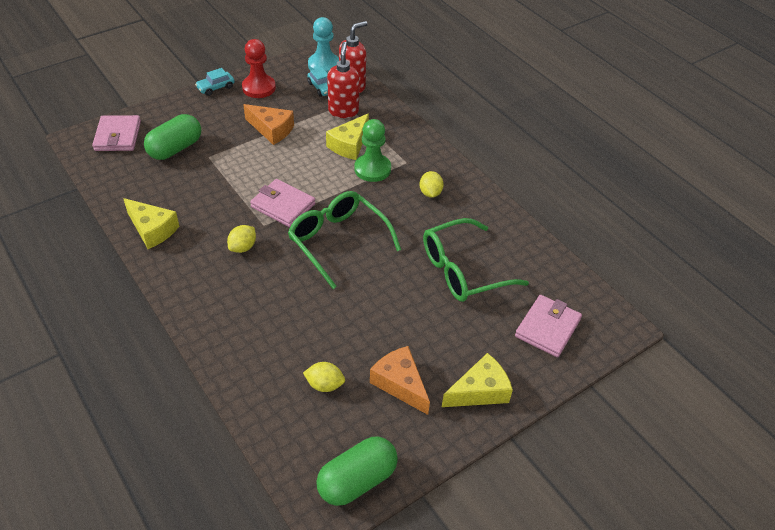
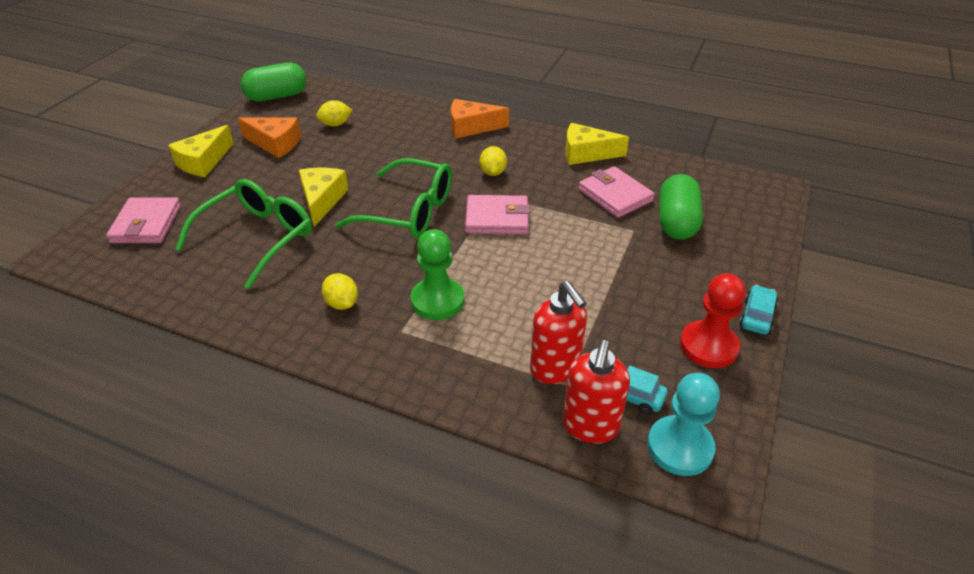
camera: 150 degrees right, 5 degrees down
(118, 136) = (749, 208): pink wallet -> pink wallet (615, 195)
(271, 130) = (611, 292): orange cheese -> orange cheese (471, 127)
(349, 145) = (495, 319): yellow cheese -> yellow cheese (322, 200)
(357, 480) = (277, 96): green capsule -> green capsule turned 45 degrees clockwise

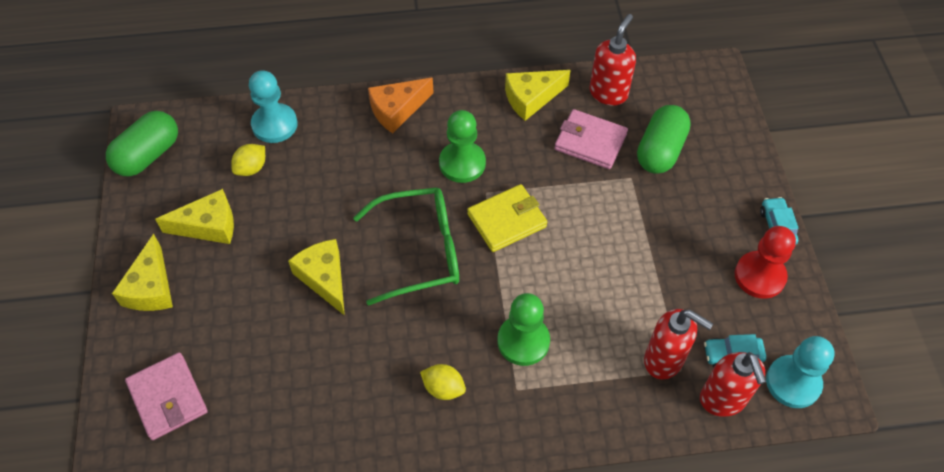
camera: 30 degrees left, 15 degrees up
(258, 238) = (300, 356): green glasses -> none
(275, 144) = (208, 226): orange cheese -> yellow cheese
(375, 107) = (274, 125): none -> turquoise pawn
(493, 172) = (462, 163): yellow lemon -> green pawn
(497, 218) = (507, 220): pink wallet -> yellow wallet
(658, 171) = (608, 93): none -> red soap dispenser
(676, 222) = (660, 151): green capsule -> green capsule turned 45 degrees clockwise

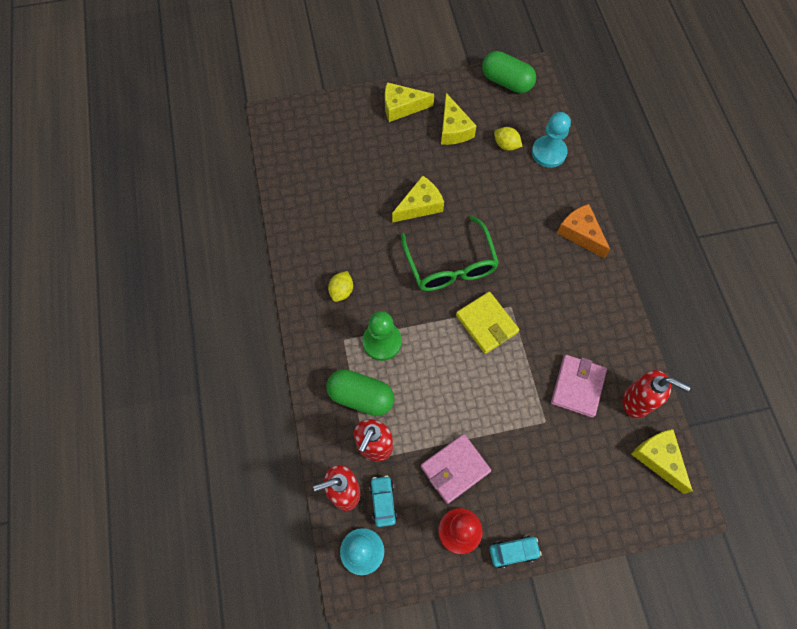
camera: 85 degrees right, 10 degrees up
(168, 398) = (325, 133): pink wallet -> pink wallet (455, 469)
(462, 163) = (536, 286): green pawn -> none
(531, 98) = (615, 336): yellow cheese -> yellow cheese (658, 458)
(660, 151) = (579, 448): green capsule -> green capsule (361, 397)

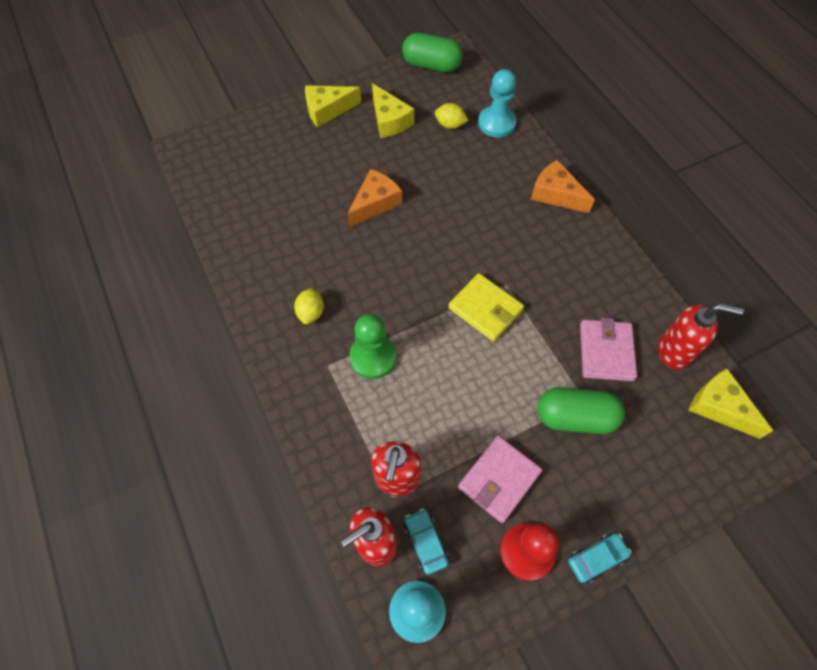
camera: 15 degrees left, 5 degrees down
(361, 397) = (365, 425): green capsule -> green capsule (575, 417)
(420, 205) = (375, 203): yellow cheese -> orange cheese
(450, 265) = (426, 257): green glasses -> none

